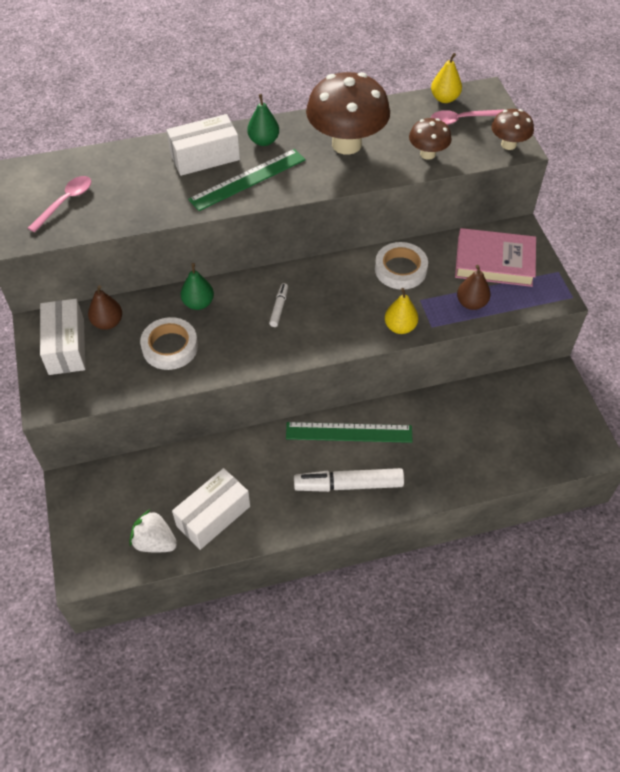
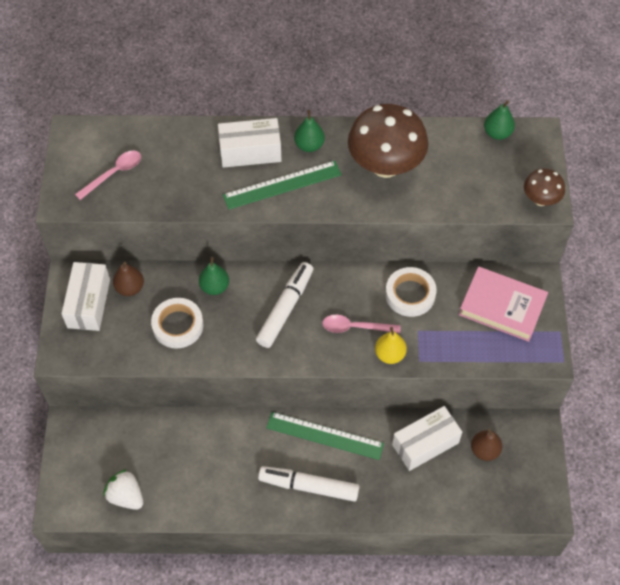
camera: 15 degrees right, 5 degrees up
(213, 516) = (182, 485): white box -> white box (425, 444)
(279, 308) = (285, 308): white marker -> white marker, size x2.02
(427, 154) = (458, 193): brown mushroom -> none
(444, 98) = (497, 133): yellow pear -> green pear
(462, 119) = (505, 161): pink spoon -> pink spoon (355, 327)
(471, 303) = (464, 345): brown pear -> brown pear (484, 450)

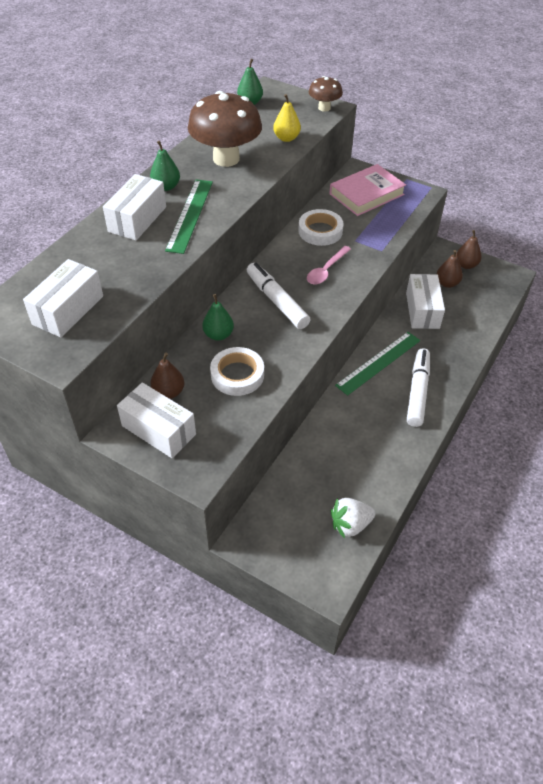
camera: 60 degrees left, 10 degrees down
(114, 174) = (68, 310): pink spoon -> white box
(309, 486) = (417, 391): white marker -> white marker turned 150 degrees clockwise
(389, 354) = (365, 262): yellow pear -> yellow pear (286, 138)
(529, 457) = (466, 265): none -> brown pear

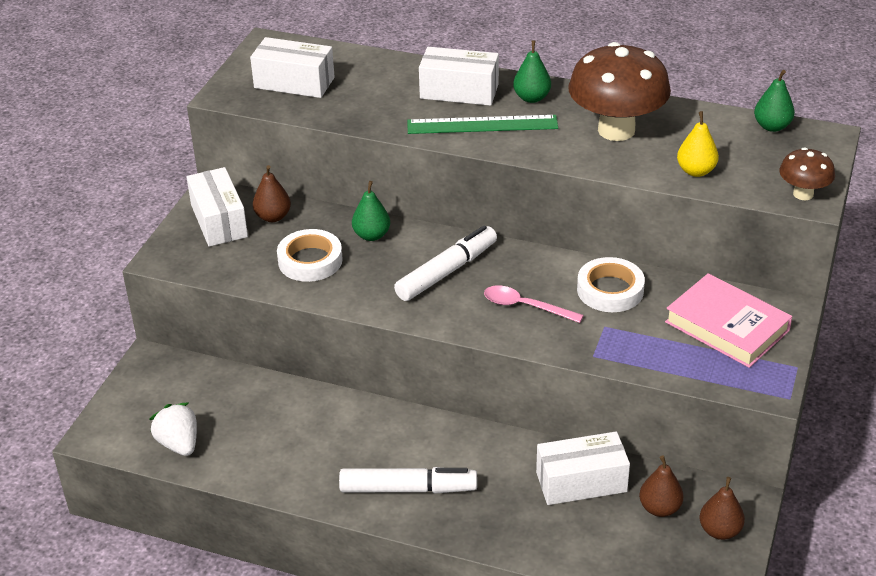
camera: 80 degrees right, 10 degrees down
(158, 430) = (219, 221): white box -> white box turned 45 degrees counterclockwise
(378, 362) = (452, 442): green ruler -> none

